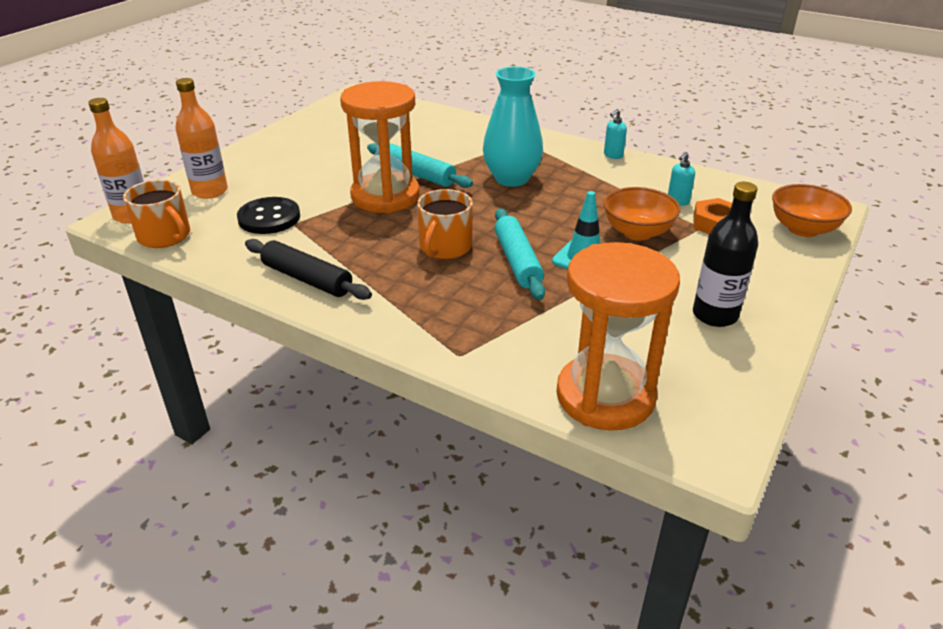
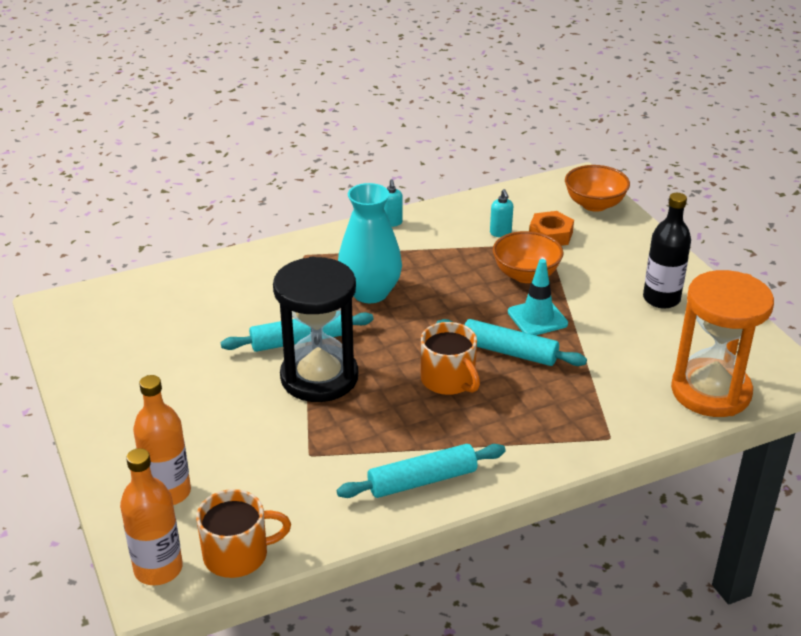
camera: 55 degrees left, 0 degrees up
(269, 218) = (279, 467): black button -> none
(307, 279) = (422, 480): black rolling pin -> turquoise rolling pin
(385, 196) = (319, 377): orange hourglass -> black hourglass

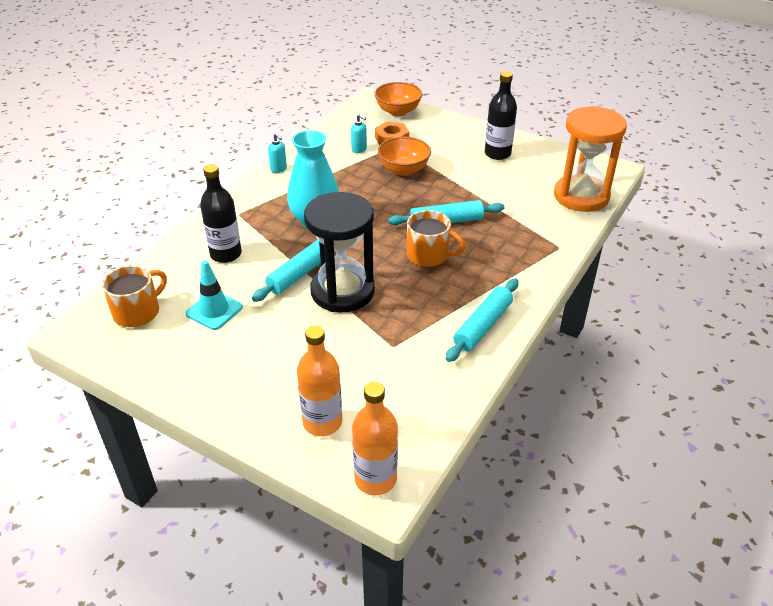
camera: 35 degrees left, 5 degrees up
(237, 555) = (420, 437): orange mug -> orange mug (138, 312)
(250, 291) = (226, 254): none -> black bottle
(537, 318) = (440, 193): turquoise traffic cone -> turquoise traffic cone (214, 310)

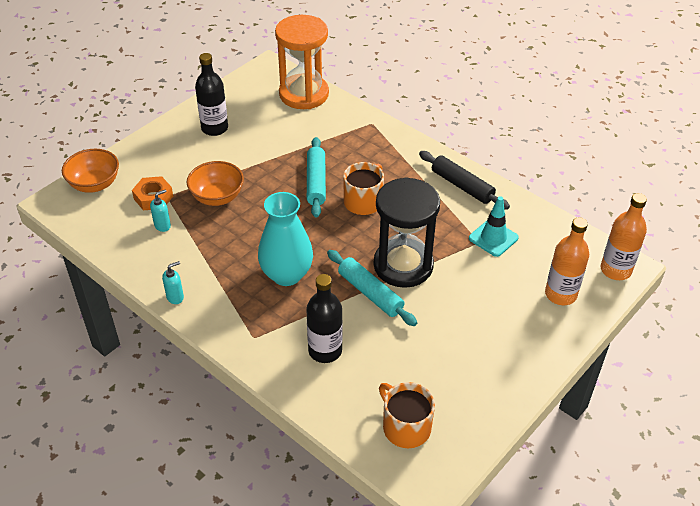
camera: 80 degrees left, 5 degrees up
(214, 310) = (414, 362): turquoise traffic cone -> turquoise traffic cone (493, 238)
(482, 326) = (462, 186): turquoise rolling pin -> black rolling pin

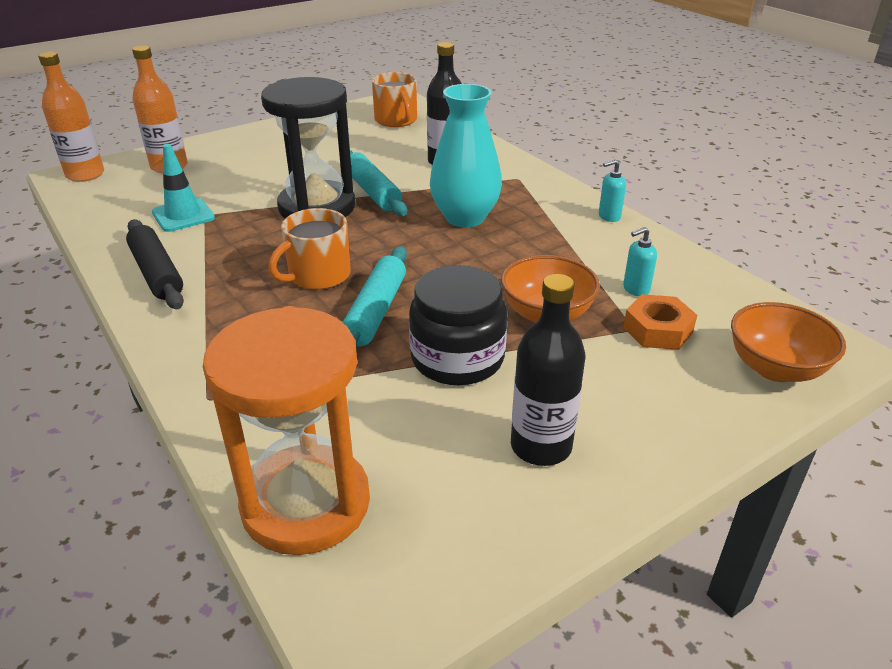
camera: 165 degrees left, 10 degrees down
(261, 162) = (457, 358): none -> black jar

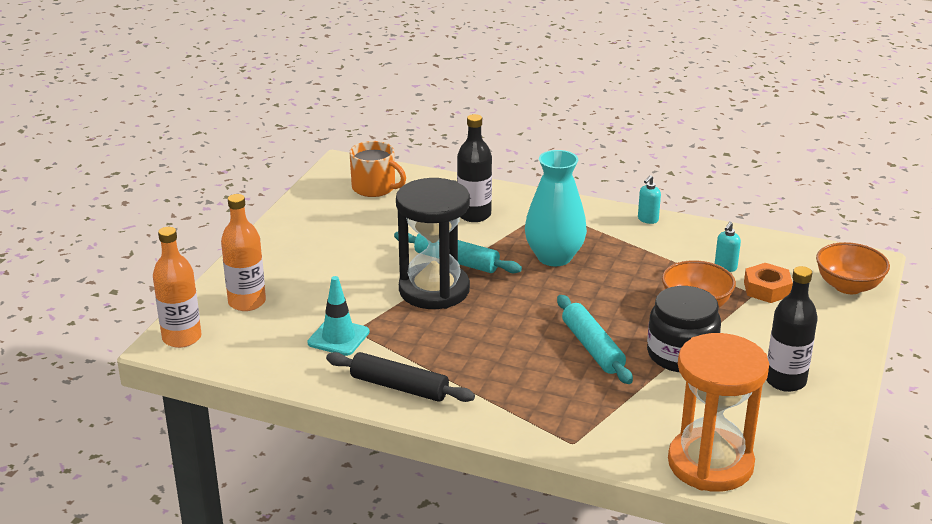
camera: 35 degrees left, 5 degrees down
(318, 275) = (517, 340): orange mug -> none

